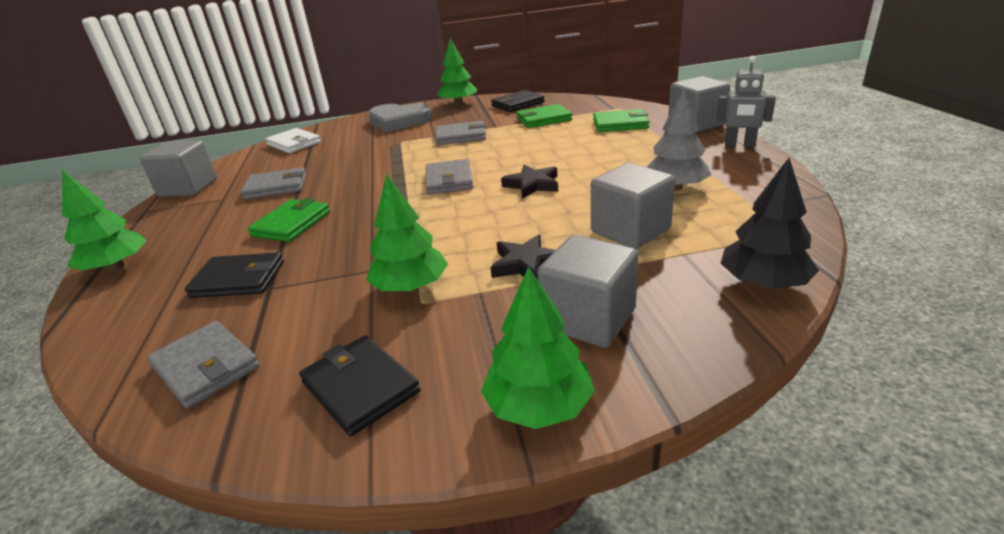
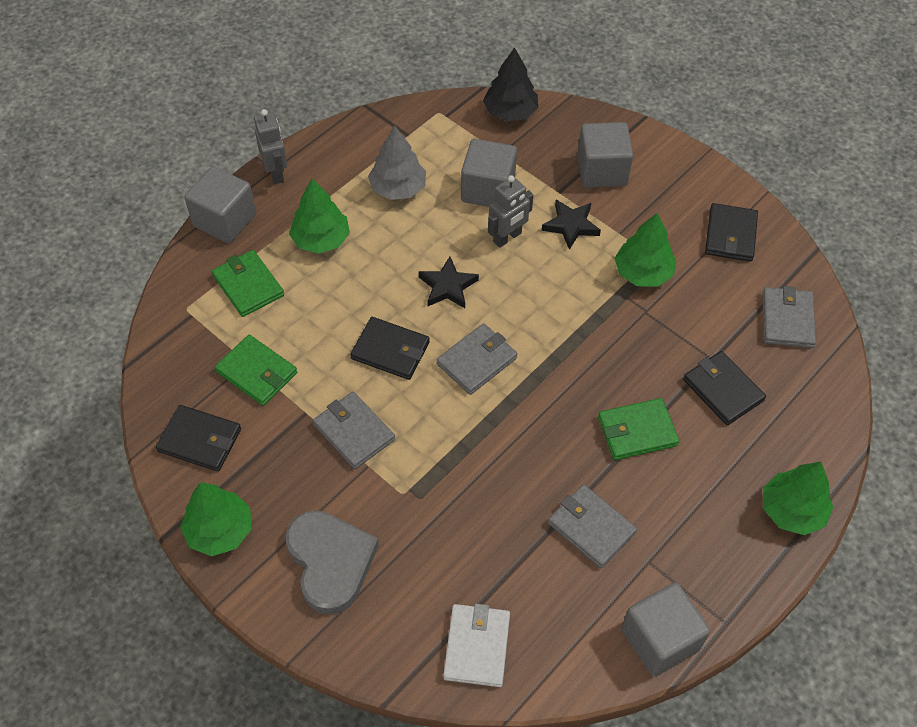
camera: 130 degrees left, 25 degrees up
(503, 155) = (390, 351): none -> black wallet
(538, 406) = (677, 161): green tree -> green tree (321, 240)
(553, 224) = (507, 238): none -> grey robot

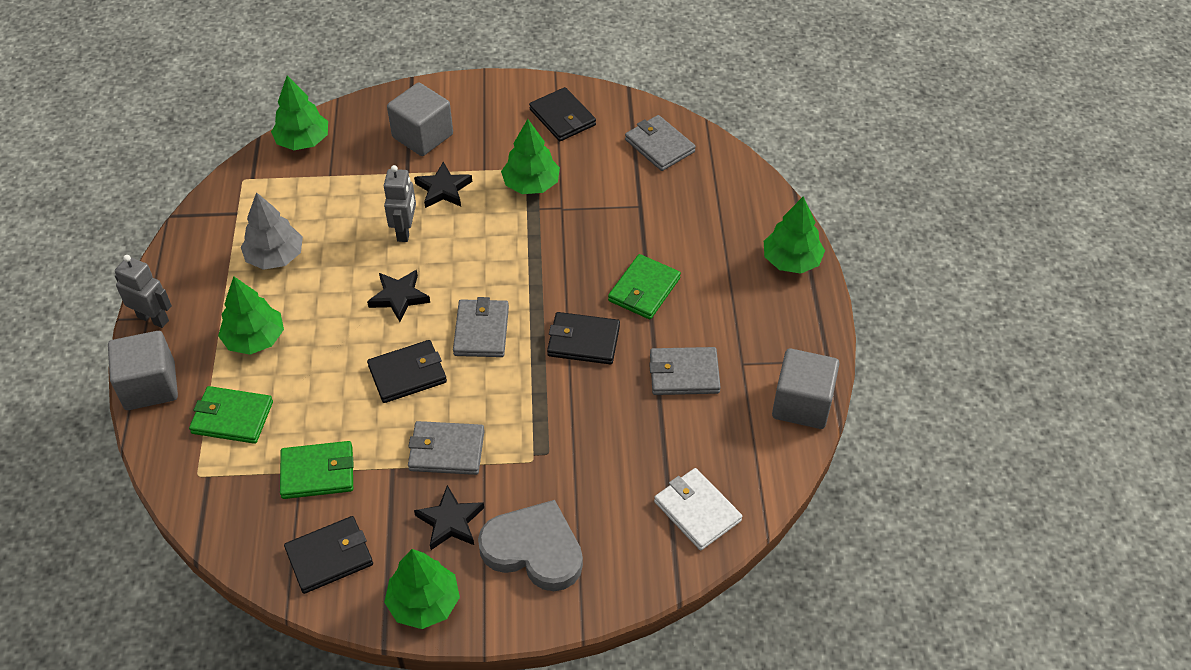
camera: 45 degrees left, 5 degrees down
(299, 487) = (450, 521): none -> black star
(488, 190) = (350, 208): grey cube -> none
(510, 112) = (303, 141): black tree -> green tree
(723, 390) = (668, 220): black wallet -> black wallet (583, 341)

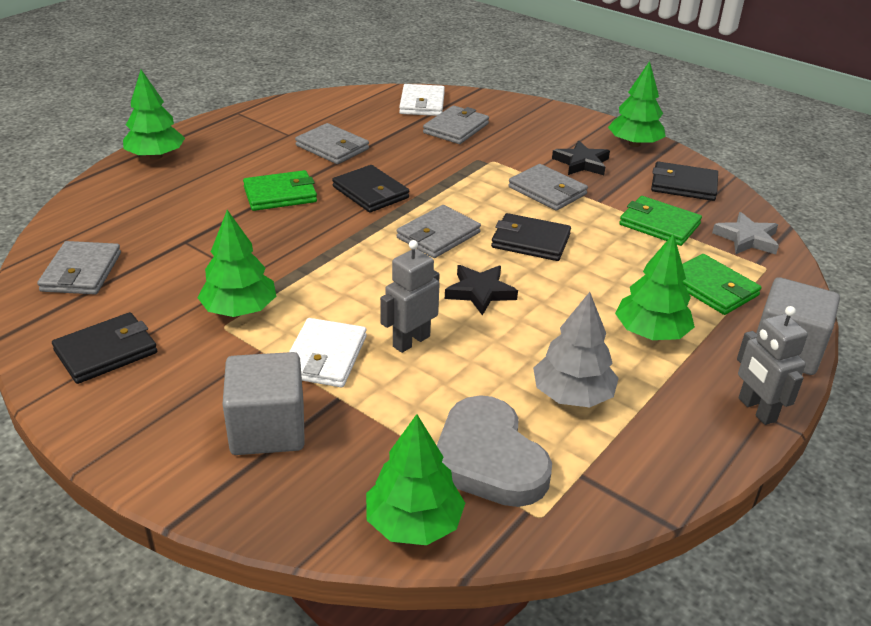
camera: 140 degrees left, 15 degrees down
(230, 507) = (747, 238): none -> grey star
(443, 189) = (324, 357): black star -> white wallet
(534, 549) = (540, 132): grey heart -> grey heart (488, 459)
(562, 117) = (106, 352): black wallet -> black wallet turned 45 degrees clockwise
(617, 490) = (456, 128): none -> grey wallet
(802, 404) = (289, 106): grey cube -> none

